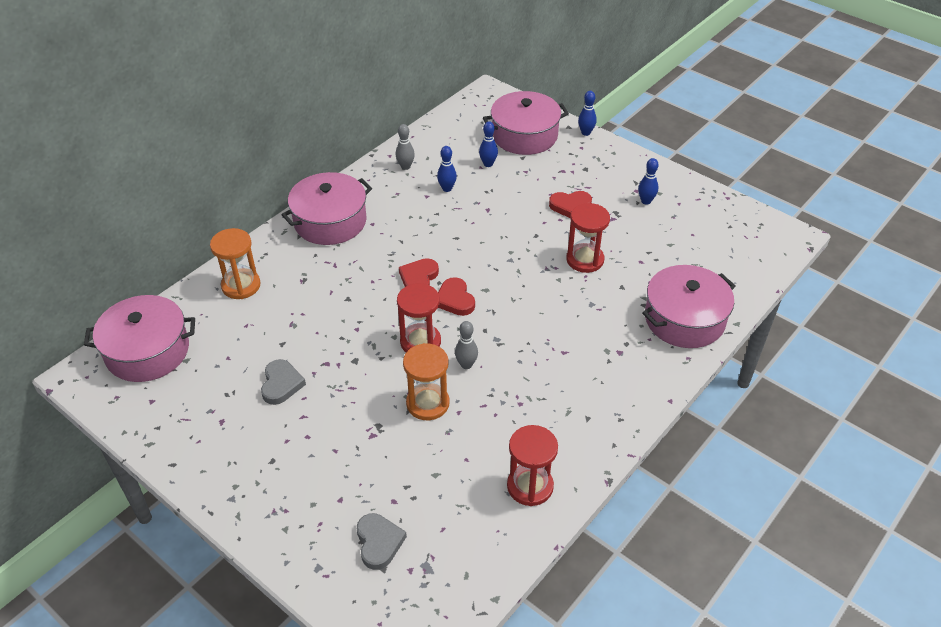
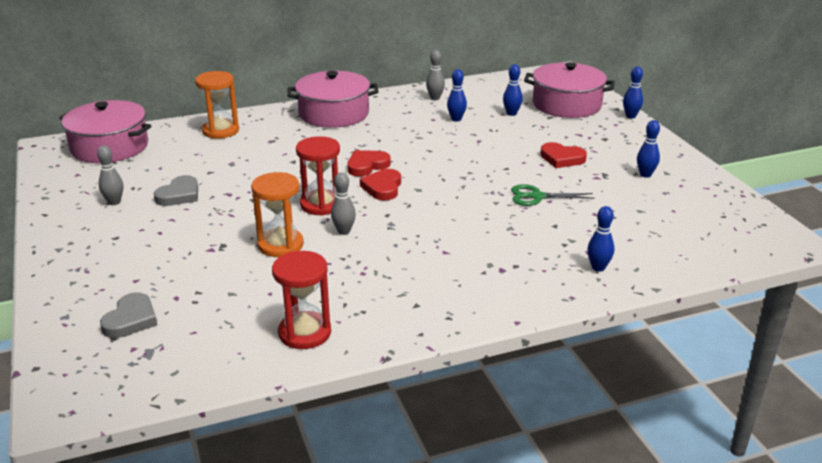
camera: 30 degrees right, 15 degrees down
(227, 420) = (114, 202): none -> grey bowling pin
(585, 260) = (537, 197): red hourglass -> green scissors
(684, 319) = (598, 268): pink pot -> blue bowling pin

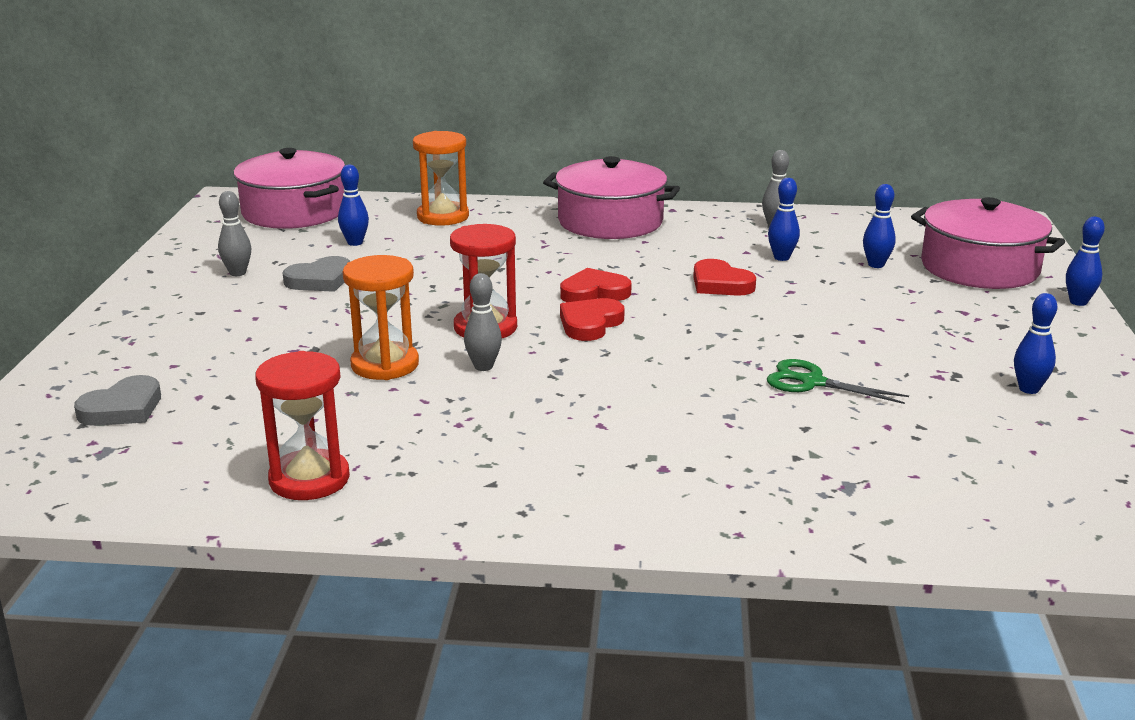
camera: 25 degrees right, 5 degrees down
(562, 158) = (902, 339): red heart -> red heart (720, 284)
(598, 268) = (822, 503): blue bowling pin -> blue bowling pin (355, 243)

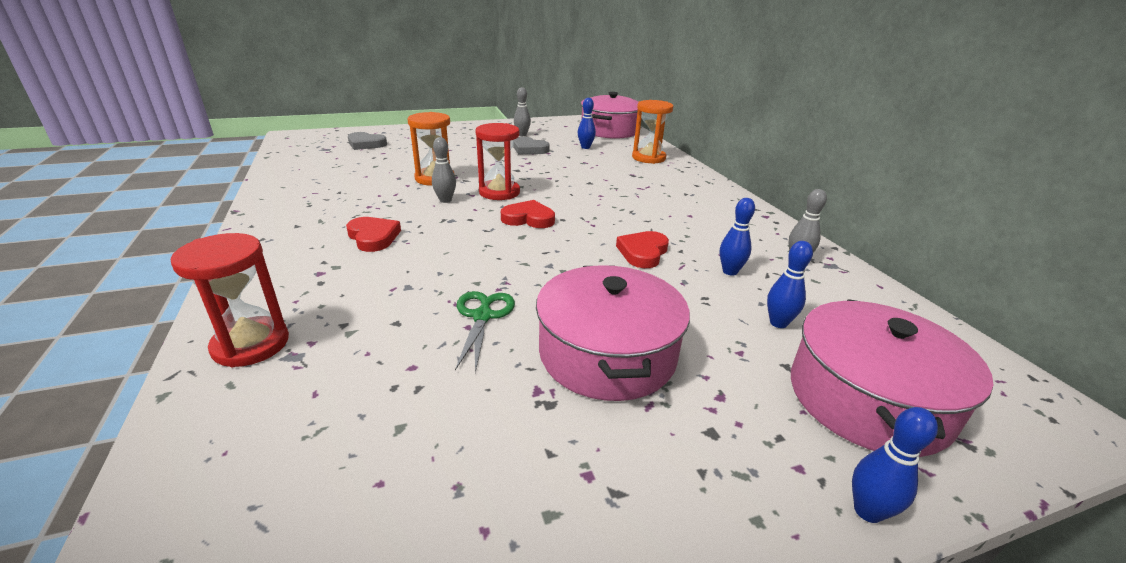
camera: 65 degrees right, 5 degrees up
(309, 479) = (300, 186): red hourglass -> red hourglass (251, 344)
(594, 292) = (580, 212): red heart -> red heart (373, 237)
(610, 221) = (709, 199): pink pot -> pink pot (607, 354)
(1029, 389) = (542, 469): blue bowling pin -> none

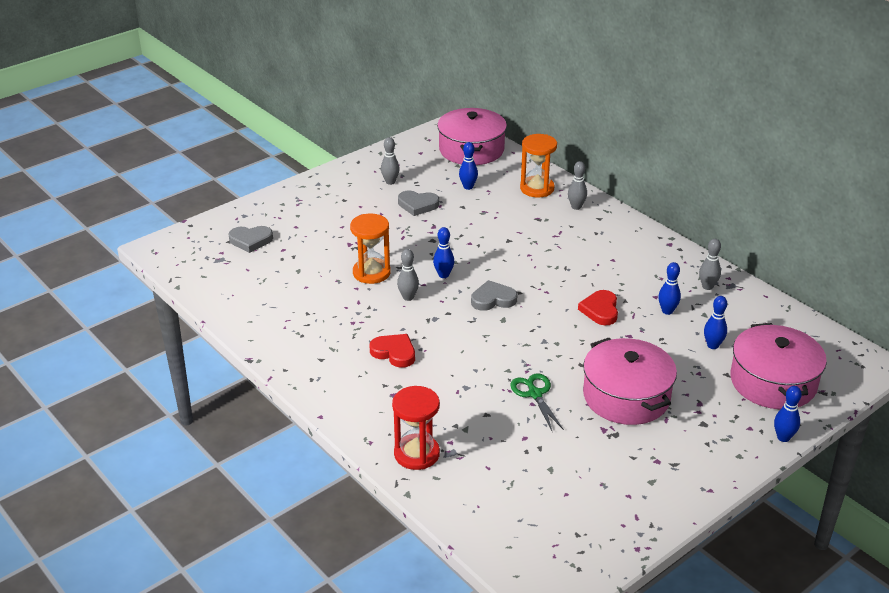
camera: 20 degrees left, 5 degrees up
(499, 192) = (443, 275): red hourglass -> blue bowling pin
(528, 219) = (493, 299): red heart -> grey heart
(678, 174) = (576, 207): none -> grey bowling pin

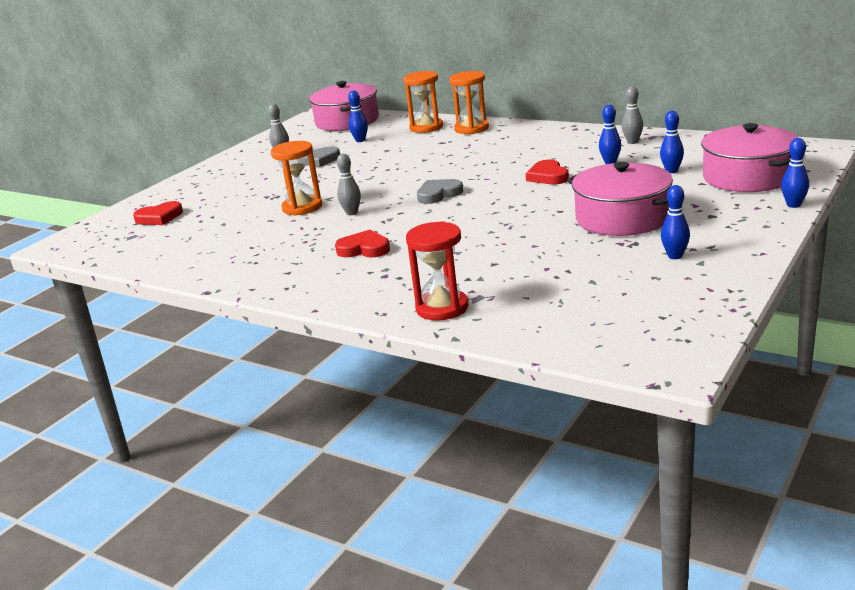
camera: 15 degrees left, 10 degrees down
(251, 240) = (159, 217): grey heart -> red heart
(443, 275) = (377, 192): blue bowling pin -> blue bowling pin (675, 256)
(535, 394) = (531, 239): green scissors -> none
(576, 207) = (471, 129): grey bowling pin -> orange hourglass

